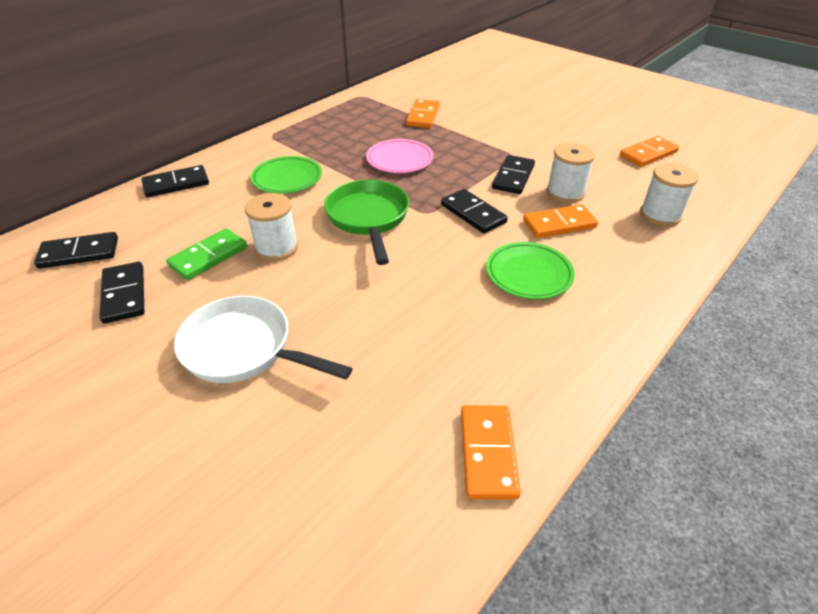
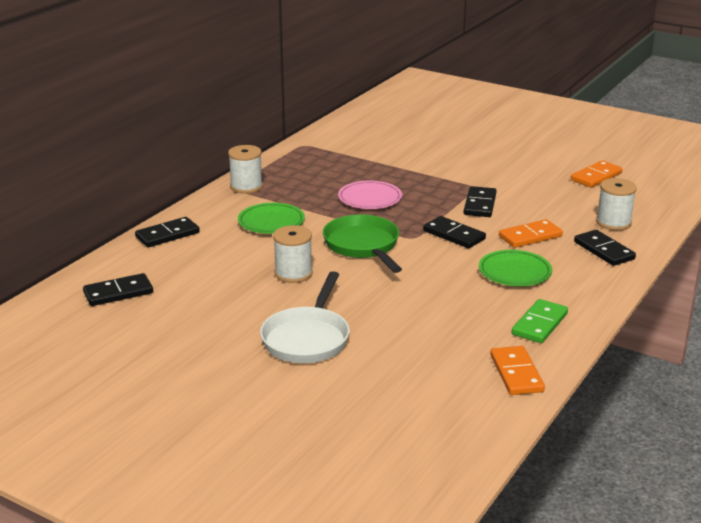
camera: 10 degrees left, 15 degrees down
(124, 294) = (182, 316): black domino -> black domino (603, 250)
(208, 256) = (237, 285): green domino -> green domino (539, 324)
(244, 349) = (307, 338): white pan -> white pan turned 90 degrees counterclockwise
(423, 116) = (375, 159): orange domino -> none
(565, 192) = (529, 213): white spool -> white spool (246, 186)

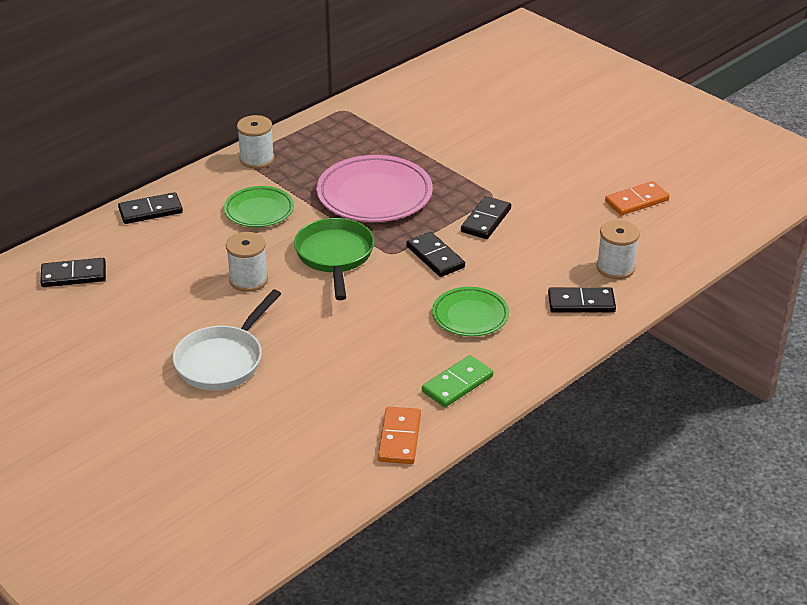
camera: 15 degrees right, 10 degrees up
(370, 199) = (374, 195): pink plate -> pink plate, size x1.68
(530, 236) = (514, 272): orange domino -> none
(603, 250) = (581, 303): black domino -> black domino turned 75 degrees counterclockwise

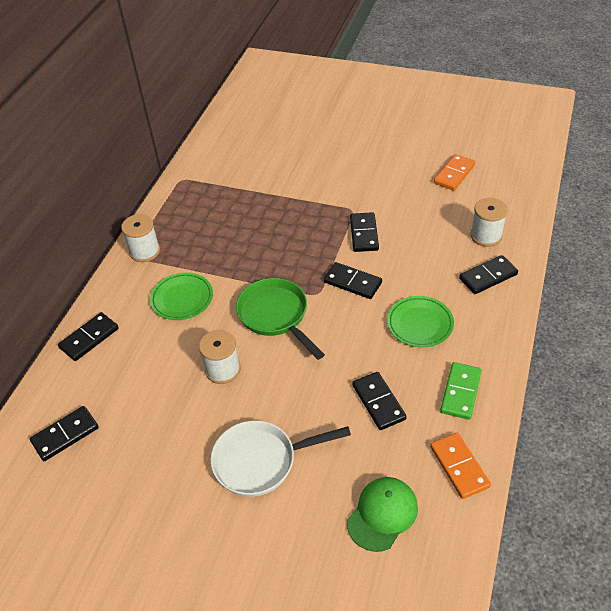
camera: 25 degrees left, 10 degrees up
(223, 360) = (260, 461): white pan -> white pan turned 75 degrees clockwise
(295, 442) = (382, 514): none -> green cap
(370, 360) = (378, 402): none -> black domino
(374, 195) = (263, 246): pink plate -> none

